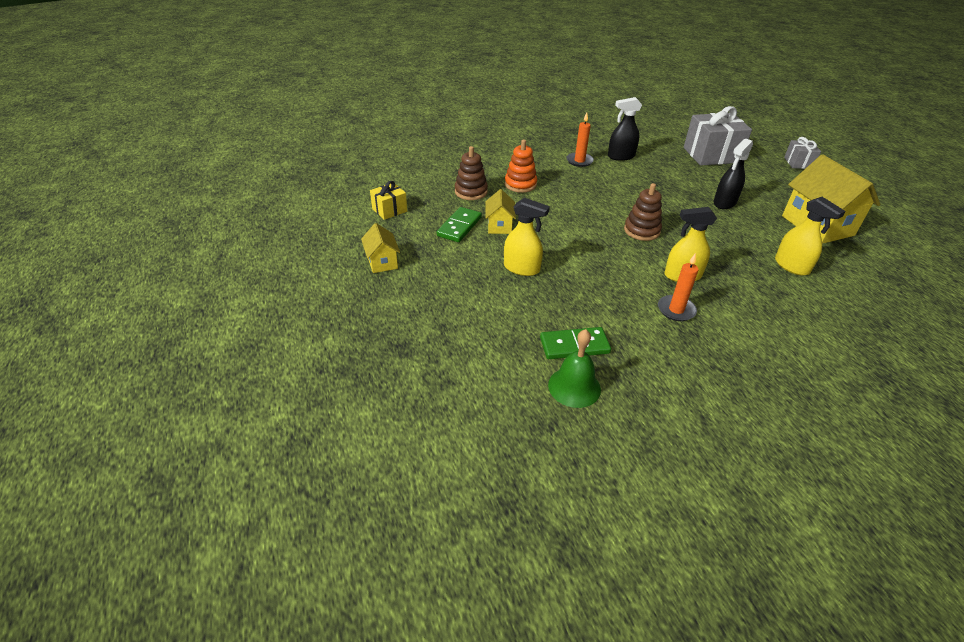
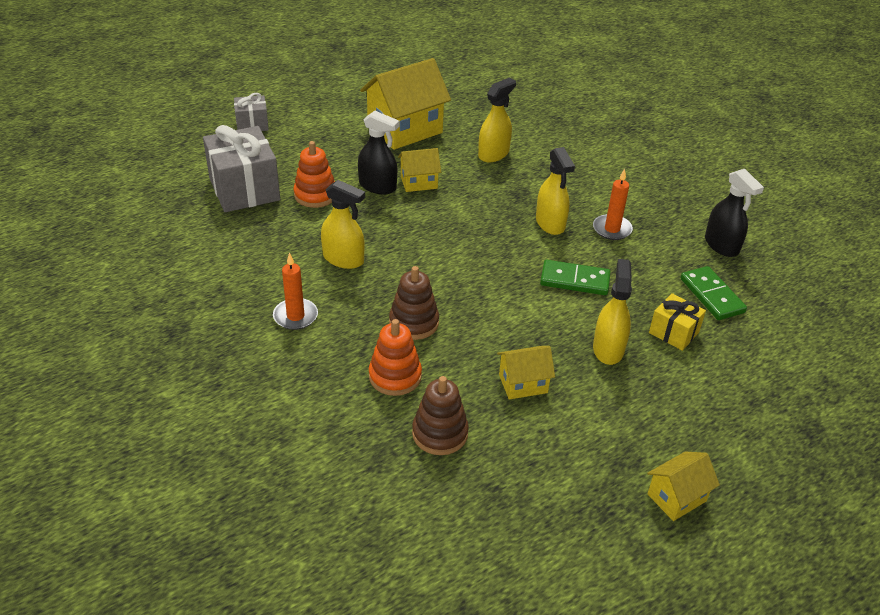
camera: 105 degrees left, 0 degrees up
(389, 210) = (540, 530): yellow gift -> yellow gift (673, 332)
(459, 227) = (546, 428): green domino -> green domino (575, 280)
(574, 387) = (766, 292): green bell -> none
(621, 156) = (268, 273): black spray bottle -> black spray bottle (721, 245)
(634, 180) = (343, 259): none -> yellow spray bottle
(641, 230) = (473, 252): brown stacking toy -> brown stacking toy (414, 322)
(708, 178) = (315, 195): none -> orange stacking toy
(734, 221) = (419, 182): none -> yellow house

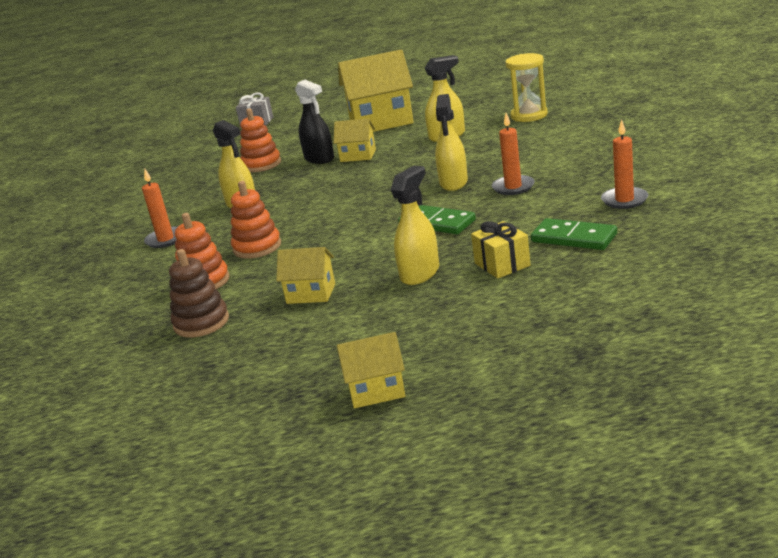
camera: 30 degrees right, 15 degrees down
(244, 189) = (209, 161): grey gift -> none
(414, 322) = (257, 247): brown stacking toy -> orange stacking toy
(555, 126) = (529, 115): none -> yellow hourglass
(711, 295) = (574, 238): green domino -> green domino turned 60 degrees counterclockwise
(721, 245) = (624, 200): black spray bottle -> orange candle

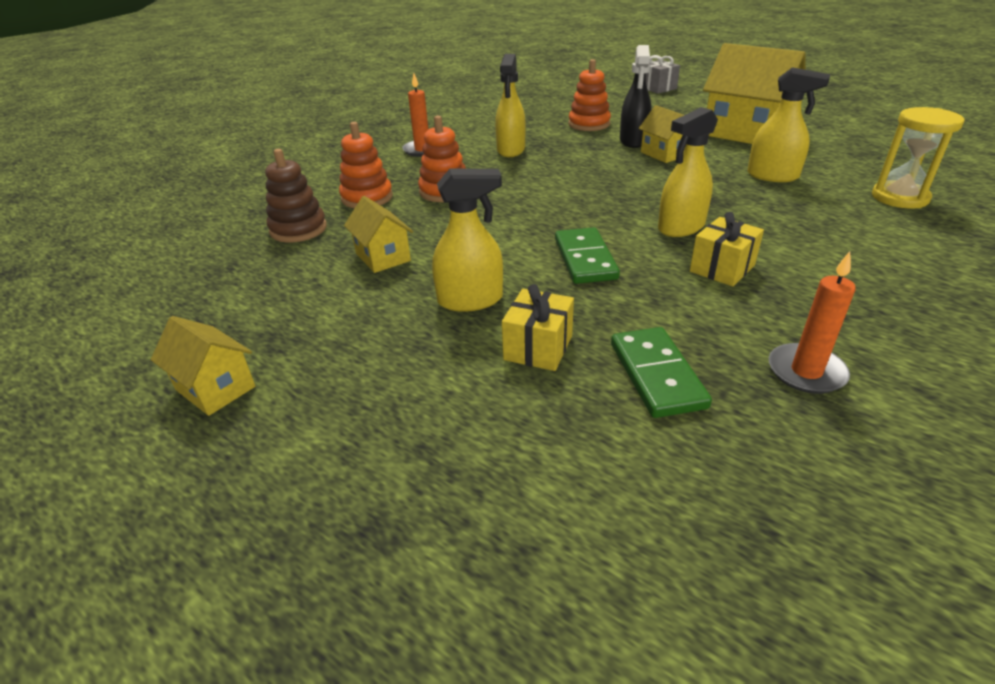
camera: 45 degrees right, 10 degrees up
(513, 187) = (722, 268): orange candle -> yellow gift

